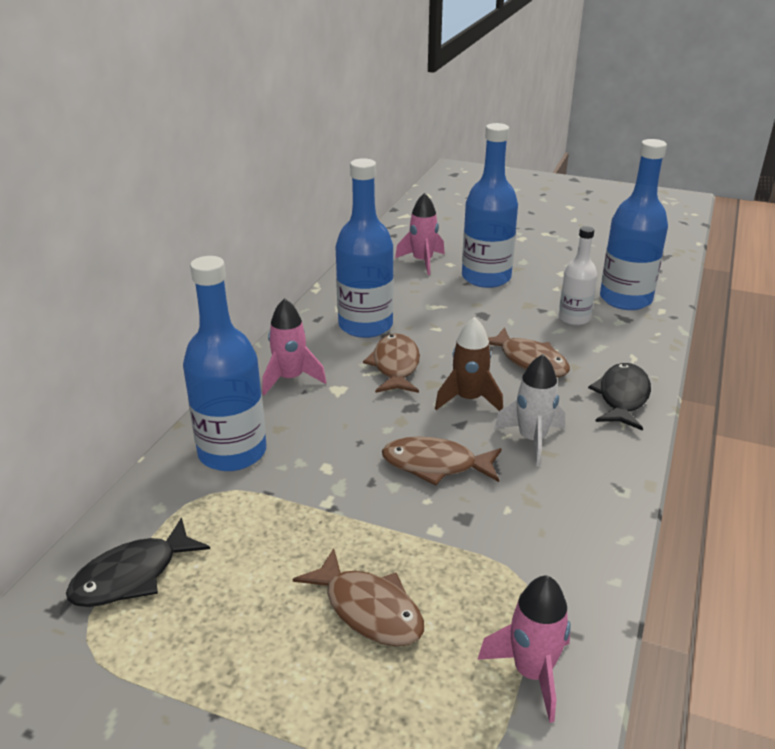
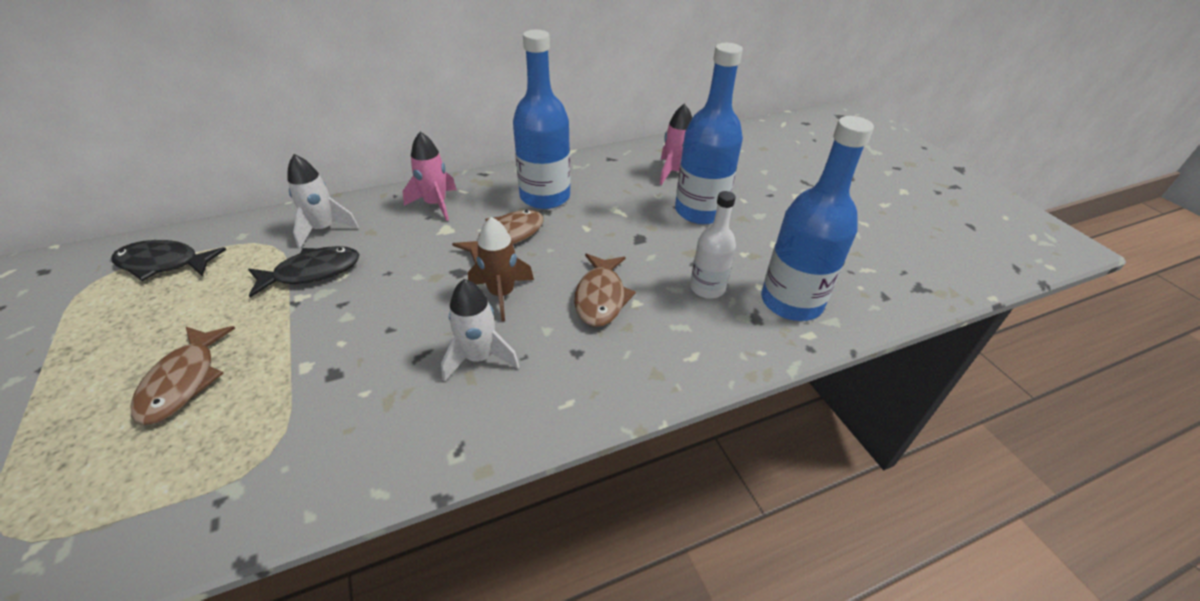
camera: 45 degrees right, 10 degrees up
(232, 452) = (324, 229): blue bottle -> white rocket
(435, 465) = (391, 323): brown fish -> none
(531, 672) = (148, 517): pink rocket -> none
(622, 397) = (612, 381): black fish -> black fish (312, 272)

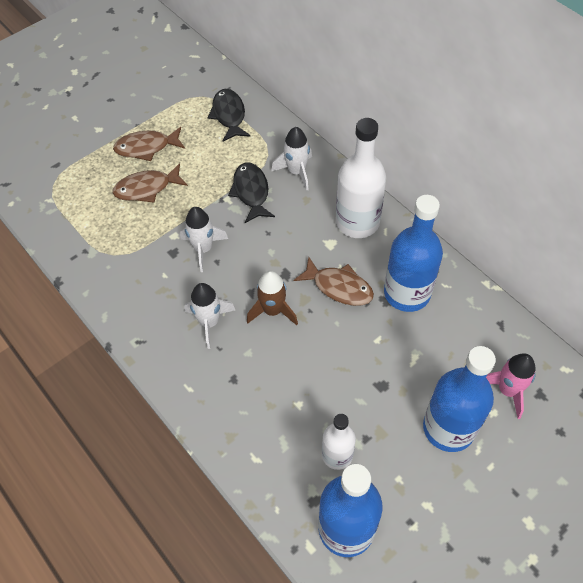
camera: 75 degrees right, 15 degrees up
(312, 272) = (251, 192): black fish -> black fish turned 150 degrees counterclockwise
(358, 338) = (203, 249): none -> white rocket
(435, 204) = (357, 222): pink rocket -> white bottle
(601, 297) = (294, 377): brown fish -> brown fish (146, 147)

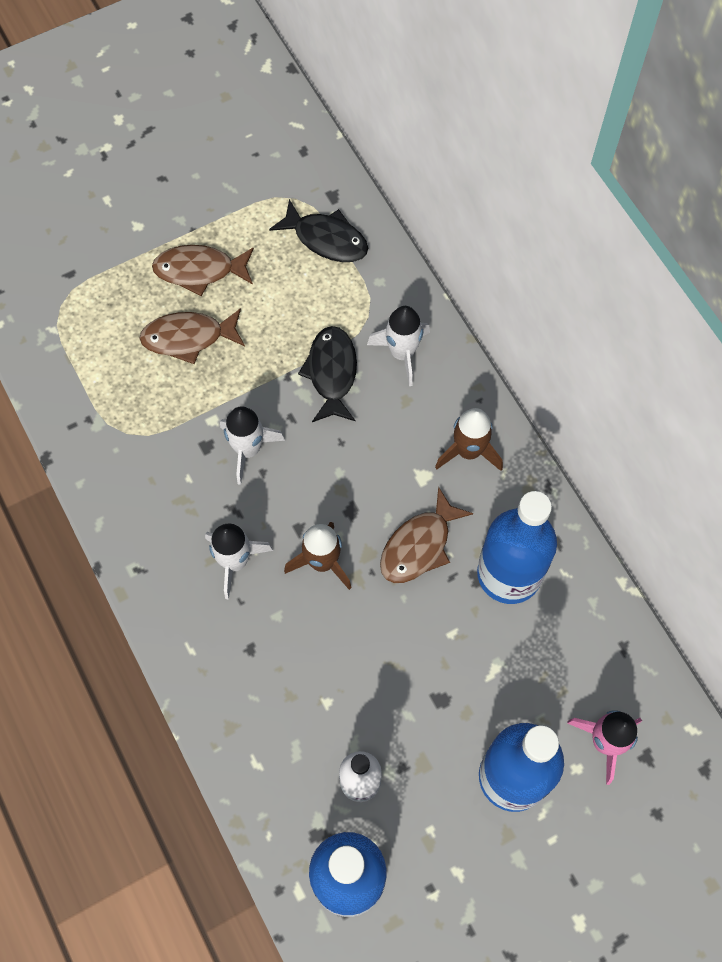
camera: 10 degrees right, 10 degrees up
(229, 115) = (326, 239): black fish -> black fish turned 120 degrees clockwise
(339, 287) = (419, 546): brown fish -> brown fish turned 90 degrees clockwise
(357, 222) = (468, 451): white bottle -> brown rocket

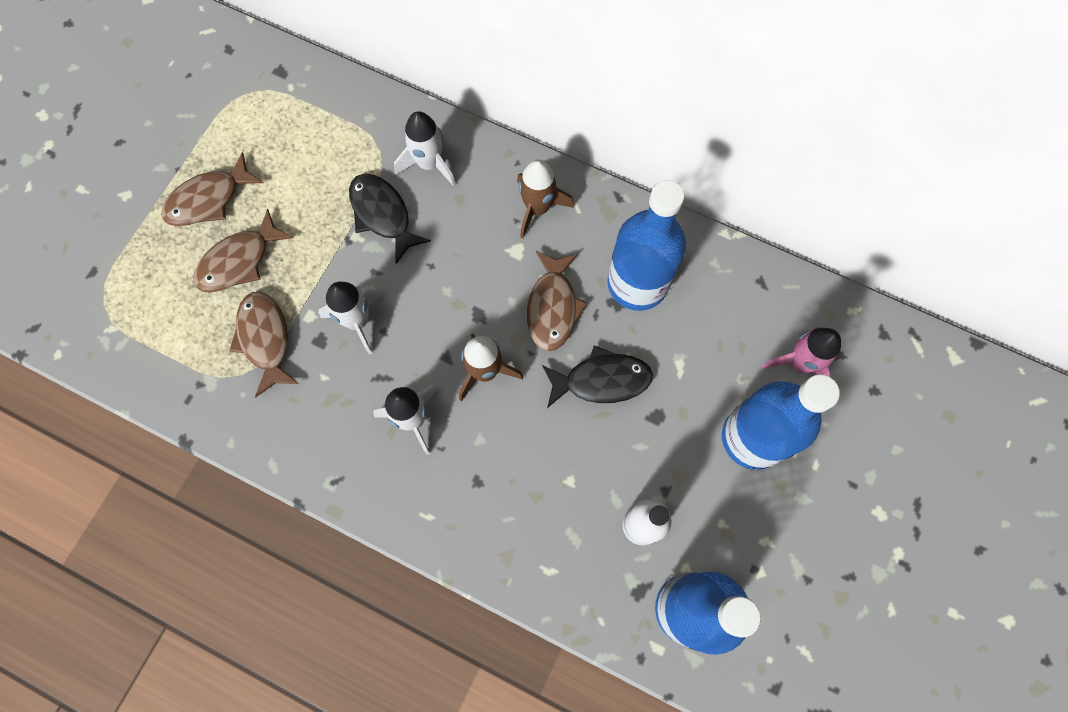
camera: 35 degrees left, 5 degrees up
(164, 416) = (265, 339): none -> brown fish
(326, 239) = (300, 109): black fish -> black fish (602, 380)

